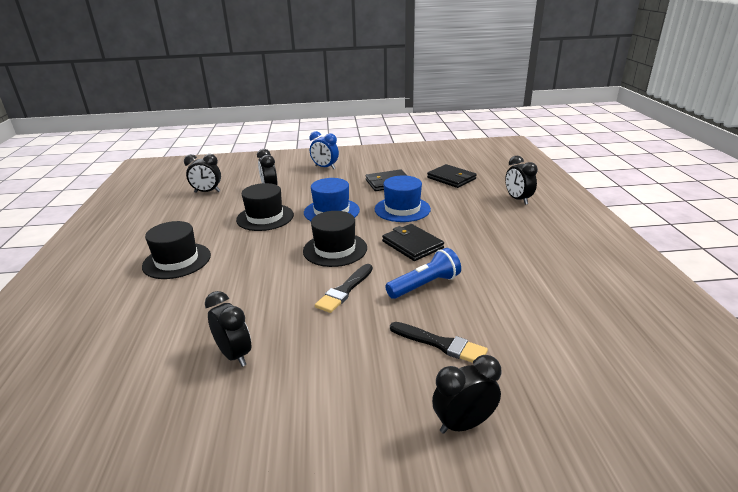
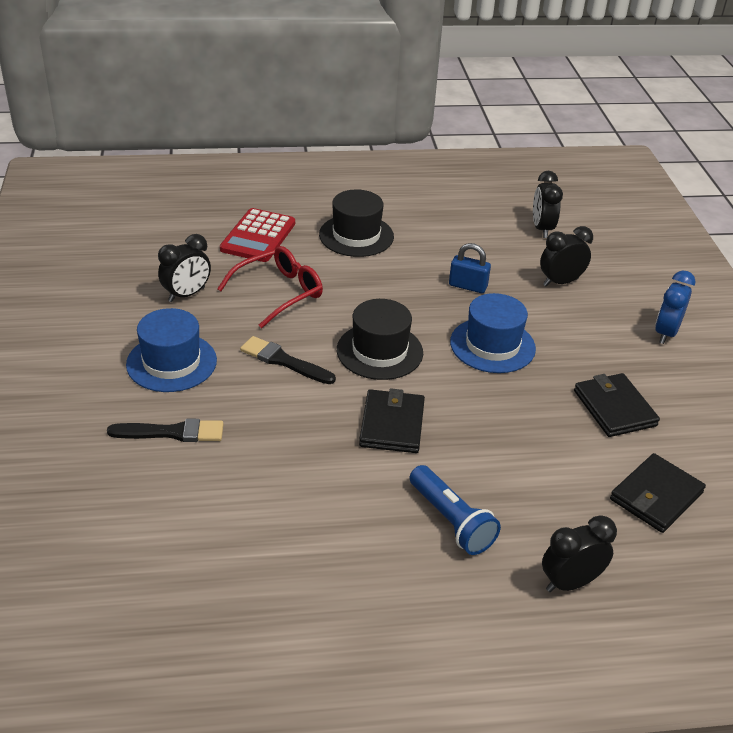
camera: 85 degrees right, 10 degrees up
(148, 314) = (258, 236): none -> red calculator
(249, 297) = (278, 293): none -> red glasses
(265, 217) = (467, 286): black hat -> blue padlock
(402, 209) = (509, 420): blue hat -> blue hat (171, 362)
(412, 245) = (392, 424): black wallet -> black wallet turned 45 degrees counterclockwise
(424, 285) = (288, 429): blue flashlight -> blue flashlight (451, 521)
(441, 344) = (172, 432): black brush -> black brush turned 120 degrees counterclockwise
(463, 424) = (60, 436): black clock -> none

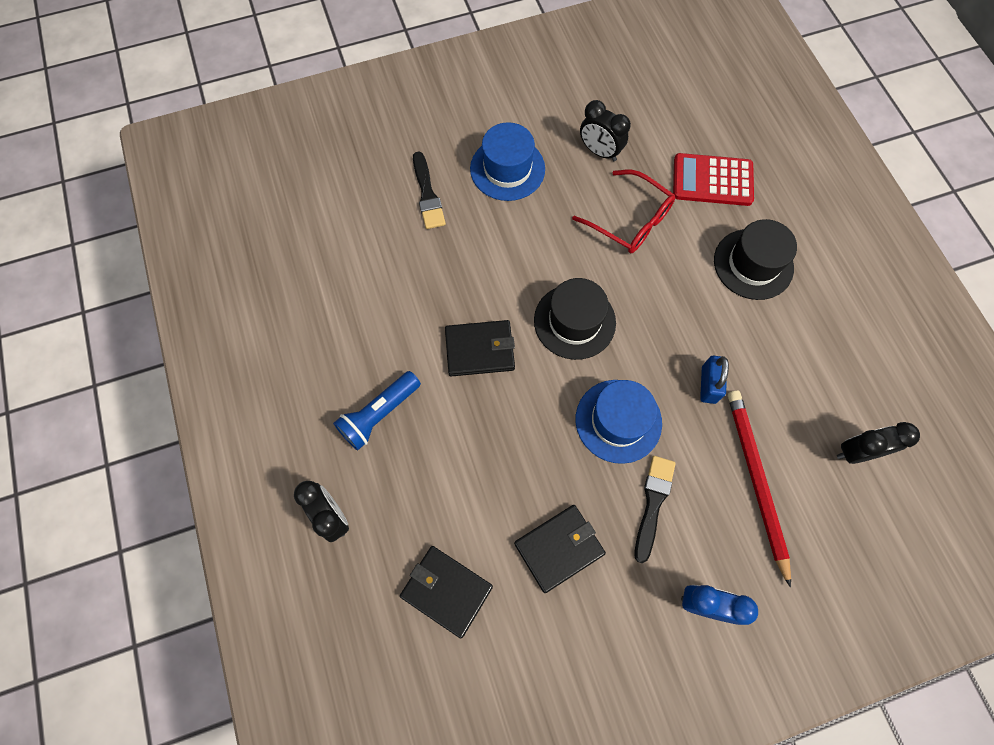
camera: 80 degrees right, 30 degrees up
(284, 361) = (535, 248): black brush -> black brush (653, 503)
(560, 282) = (755, 481): black clock -> red pencil

